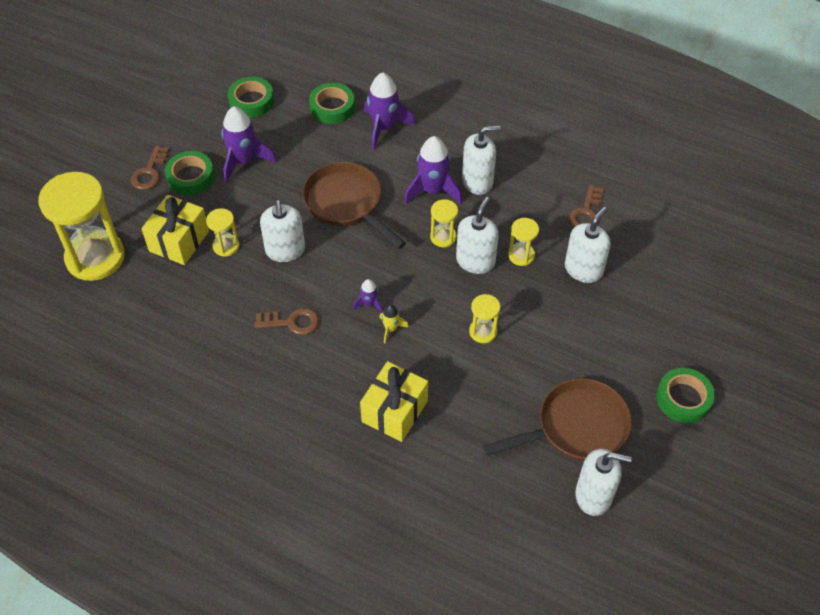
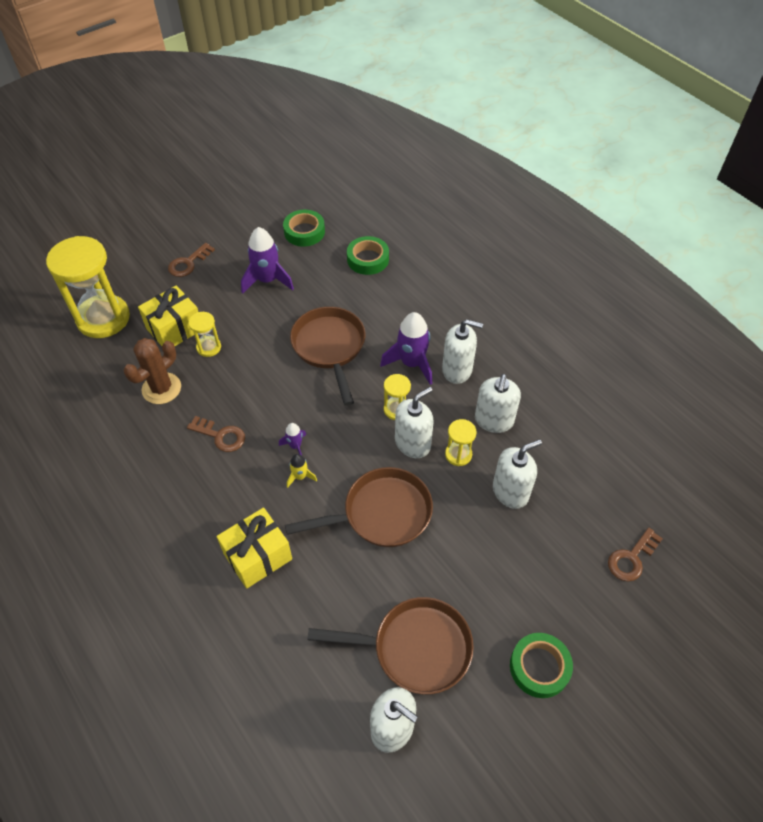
camera: 25 degrees right, 0 degrees up
(190, 177) = (217, 278): green tape -> none
(203, 302) = (161, 388): none -> brown cactus
(285, 250) = (254, 369): white soap dispenser -> white soap dispenser (494, 420)
(384, 128) = (401, 292): purple rocket -> none
(483, 331) = (381, 513): yellow hourglass -> brown pan
(586, 212) = (544, 437): brown key -> brown key (631, 558)

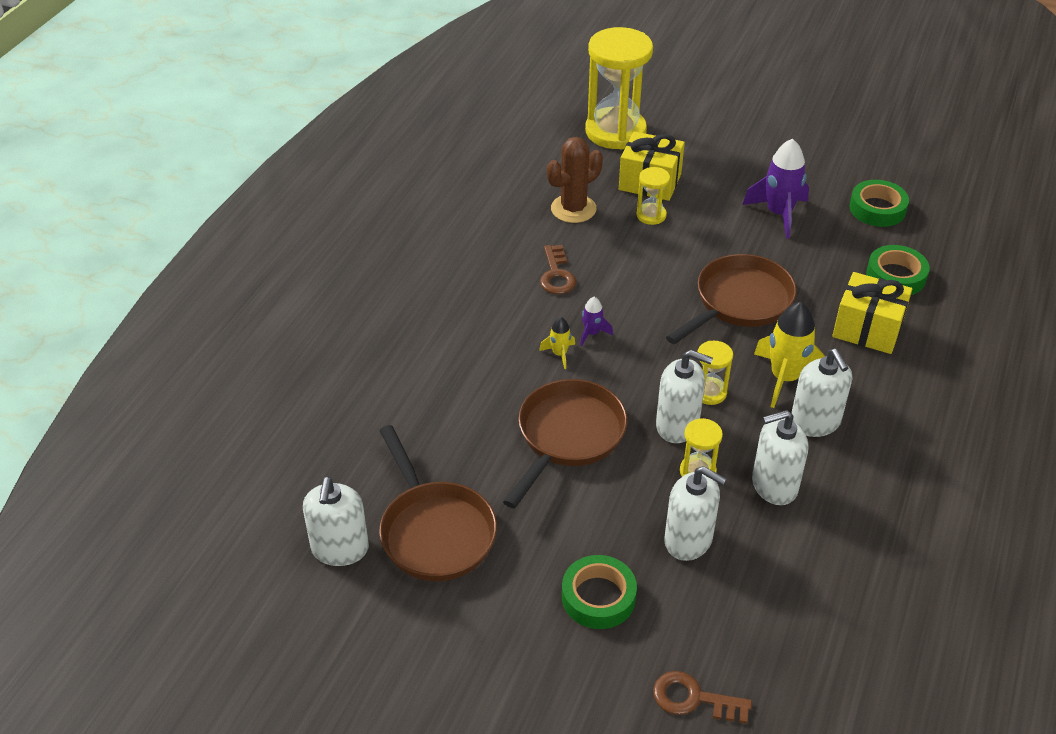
camera: 60 degrees right, 10 degrees down
(161, 388) = (573, 209): brown cactus -> brown cactus turned 45 degrees counterclockwise
(188, 263) = (739, 149): brown key -> none
(257, 556) = (448, 365): yellow gift -> yellow gift (867, 329)
(381, 513) = (567, 437): brown pan -> brown pan turned 105 degrees counterclockwise
(411, 363) = (784, 378): purple rocket -> yellow rocket
(539, 667) = (486, 652): green tape -> green tape (598, 597)

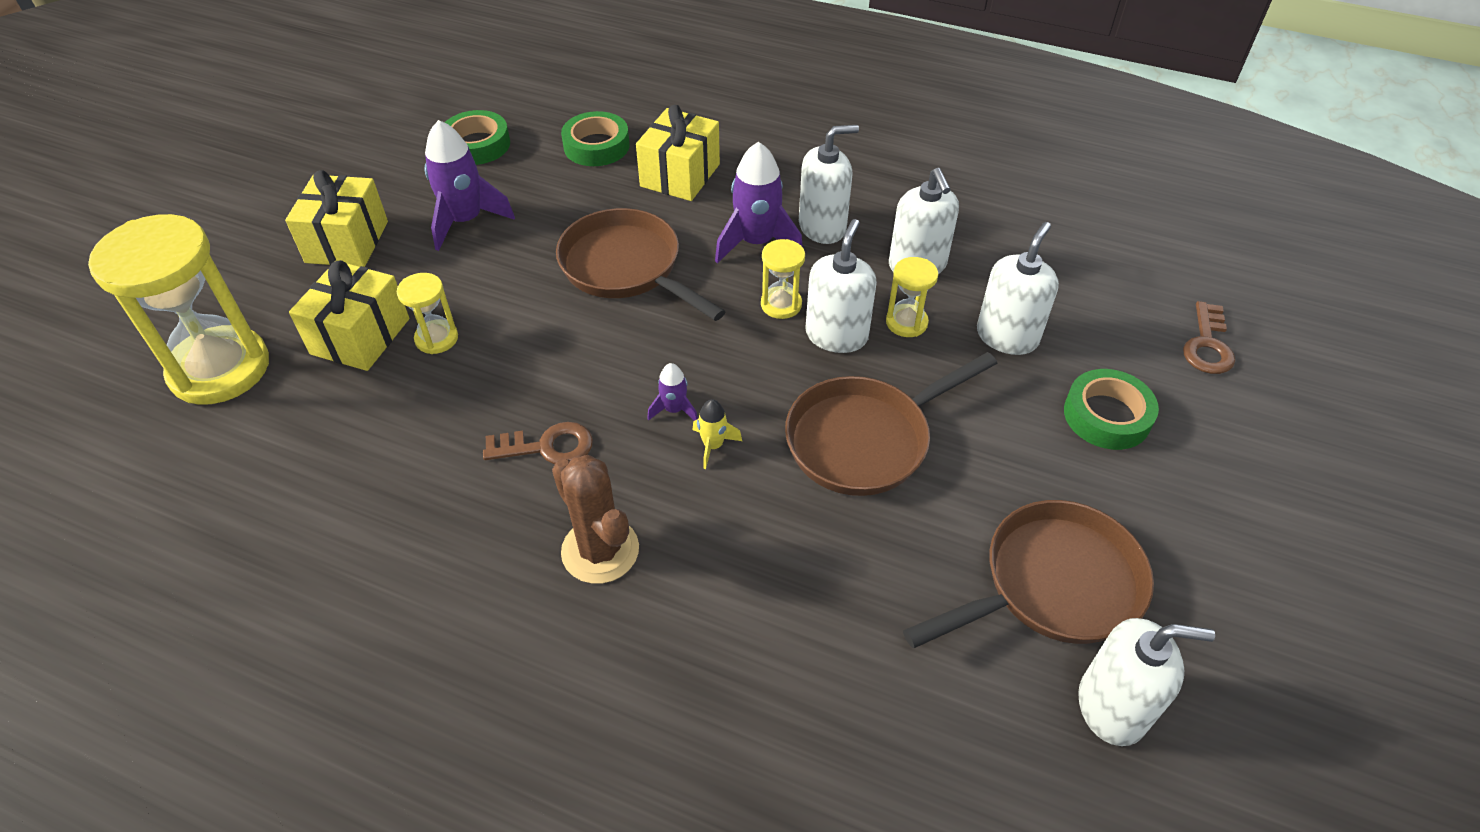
camera: 90 degrees left, 5 degrees up
(567, 437) = (865, 439): brown pan -> brown pan turned 60 degrees counterclockwise
(573, 209) = (398, 424): brown cactus -> brown cactus (600, 550)
(743, 161) = (347, 242): none -> yellow gift
(784, 378) = (756, 243): yellow rocket -> purple rocket

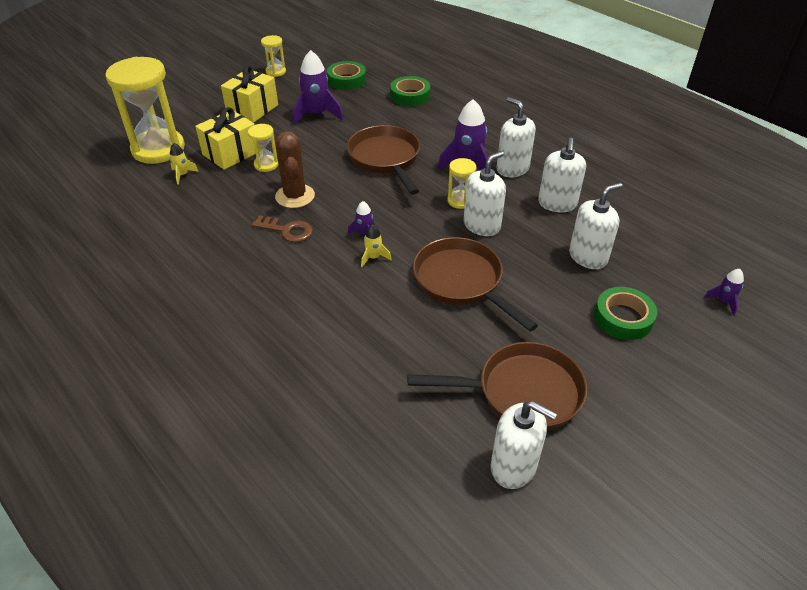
camera: 25 degrees right, 5 degrees down
(298, 404) = (183, 175): none -> yellow rocket
(600, 550) = (281, 286): brown cactus -> brown cactus (295, 196)
(680, 175) = (447, 121): yellow gift -> none
(822, 227) = (512, 168): white soap dispenser -> white soap dispenser turned 135 degrees counterclockwise
(865, 439) = (462, 282): brown pan -> brown pan turned 60 degrees clockwise
(906, 322) = (529, 231): yellow hourglass -> yellow hourglass (276, 72)
(1207, 345) = (723, 302): brown key -> purple rocket

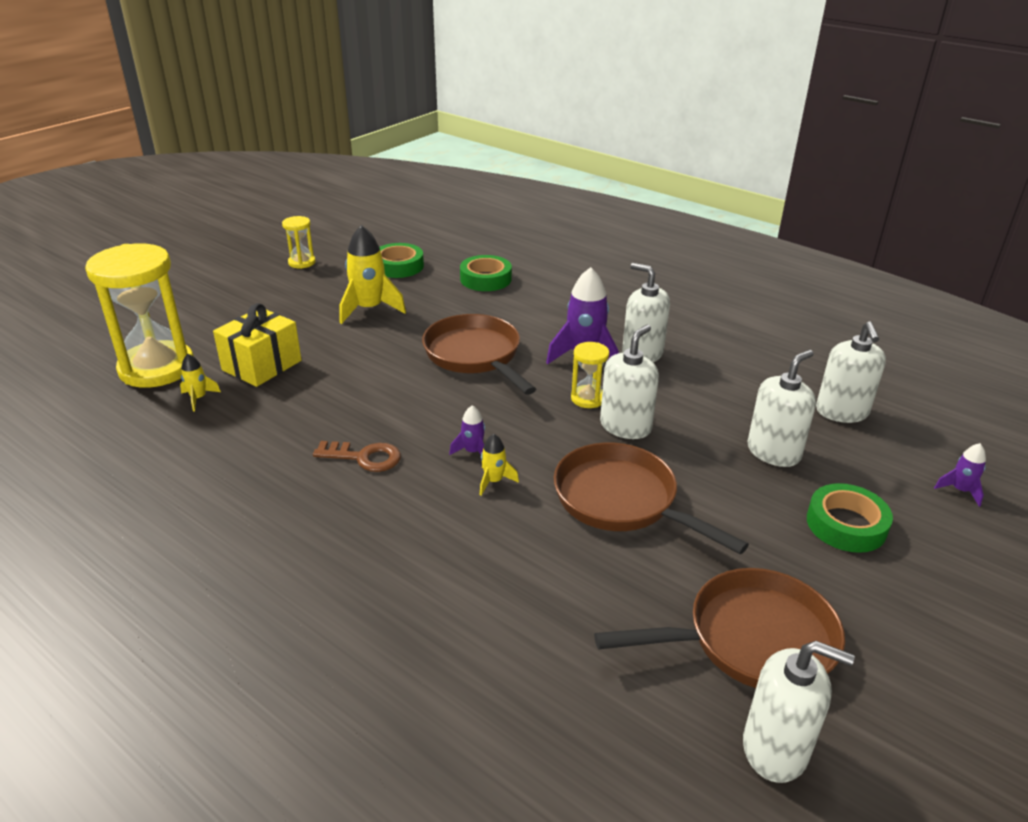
camera: 10 degrees left, 10 degrees down
(252, 109) = (280, 309): yellow gift -> none
(266, 165) = (315, 376): yellow hourglass -> none
(295, 196) = (364, 412): brown cactus -> none
(317, 114) = (369, 309): purple rocket -> yellow rocket
(557, 204) = (712, 391): white soap dispenser -> white soap dispenser (842, 412)

